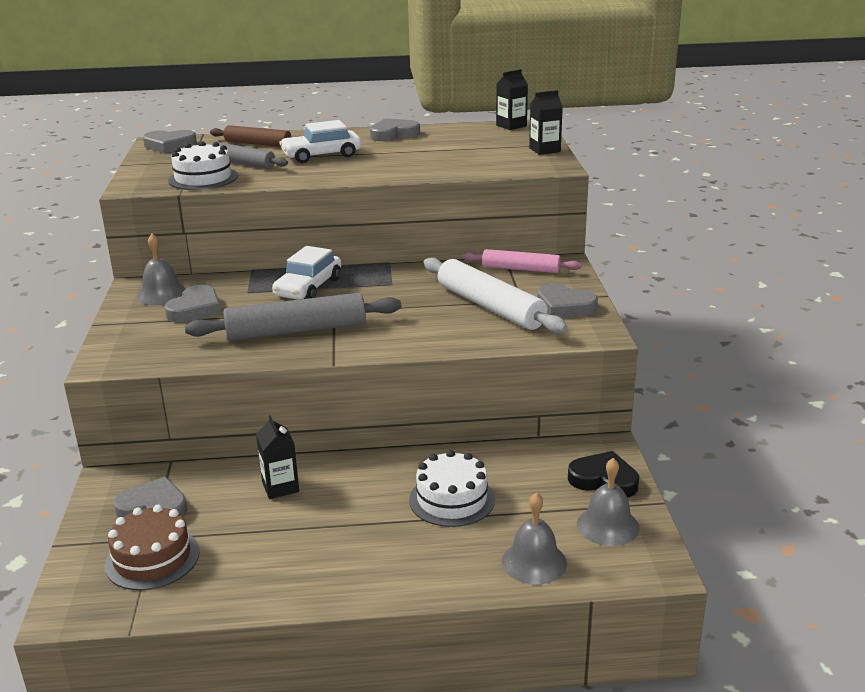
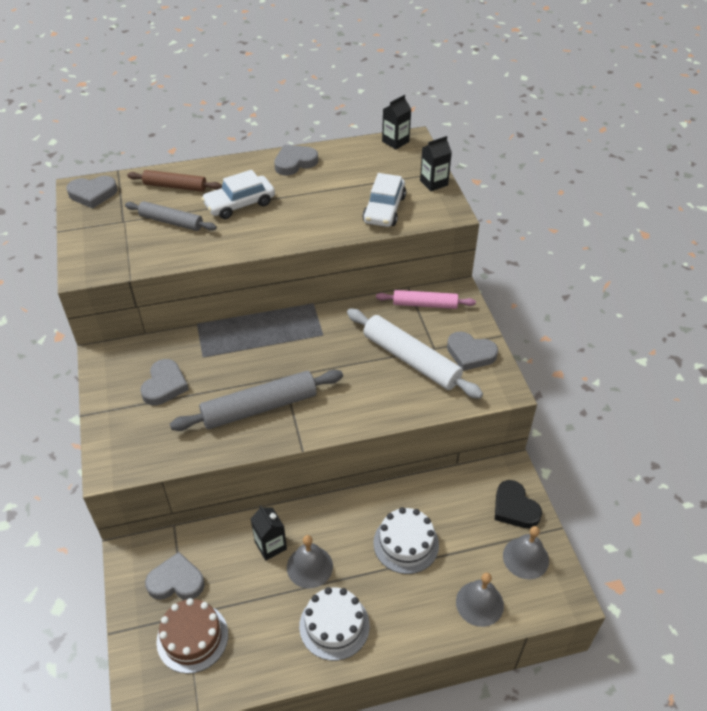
camera: 10 degrees left, 20 degrees up
(162, 294) = (128, 367): grey bell -> grey bell (309, 566)
(203, 178) = (143, 251): white cake -> white cake (334, 625)
(308, 287) = (253, 346): white car -> white car (384, 209)
(604, 480) = (514, 508): black heart -> black heart turned 135 degrees counterclockwise

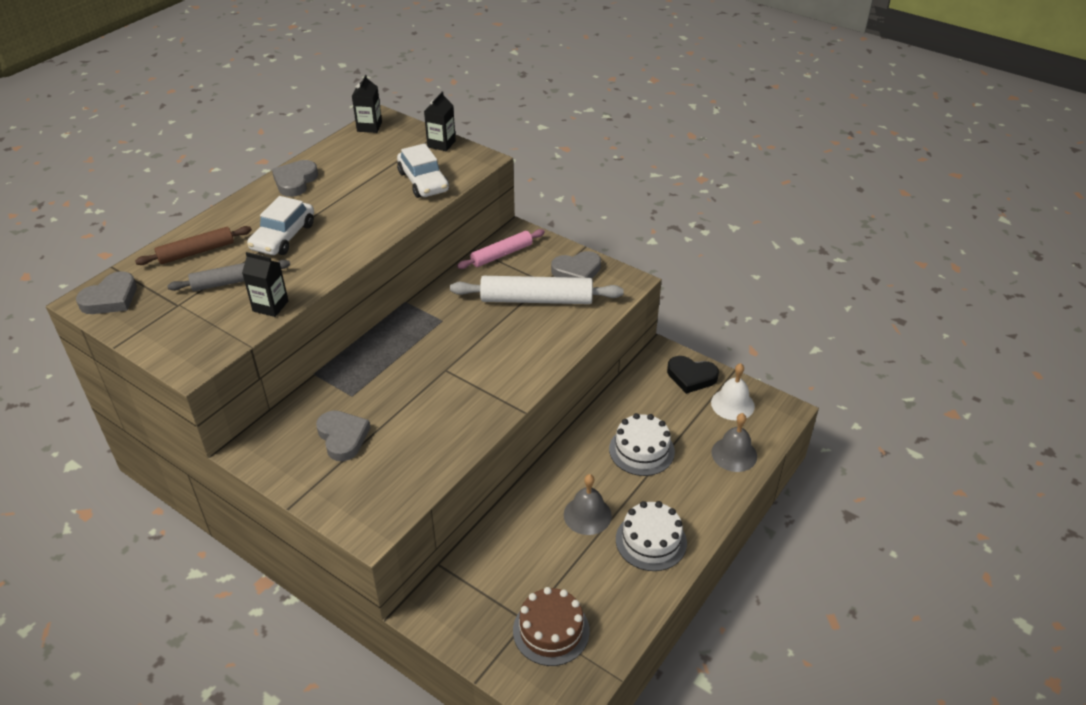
camera: 40 degrees left, 5 degrees down
(176, 581) = (490, 602): grey heart -> none
(259, 408) = (452, 403): grey rolling pin -> none
(270, 545) = (539, 522): black carton -> black carton (270, 306)
(525, 558) = (732, 404): grey bell -> white bell

